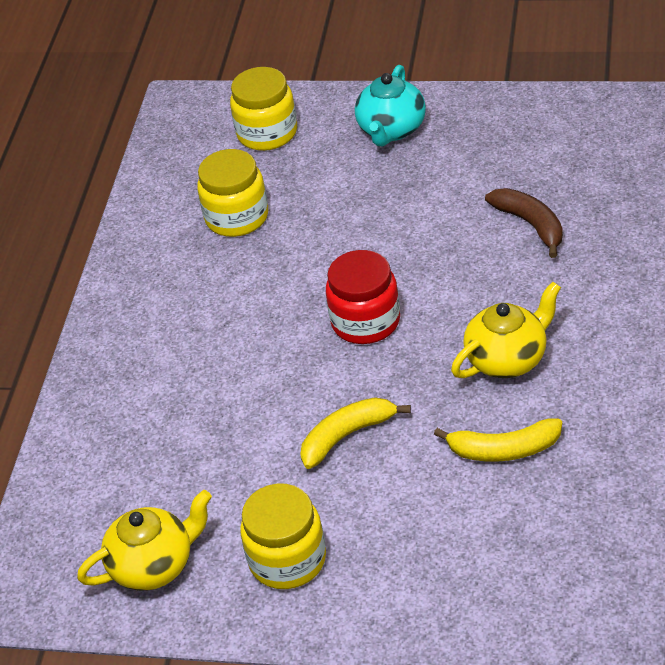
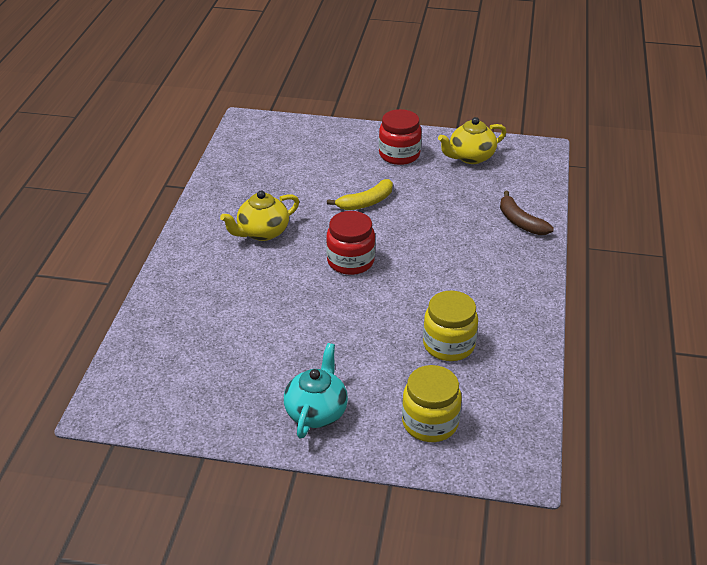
camera: 175 degrees right, 5 degrees down
(287, 560) = (399, 155): yellow jar -> red jar
(504, 450) = (276, 190): yellow banana -> none
(531, 225) = (222, 315): brown banana -> brown banana (520, 222)

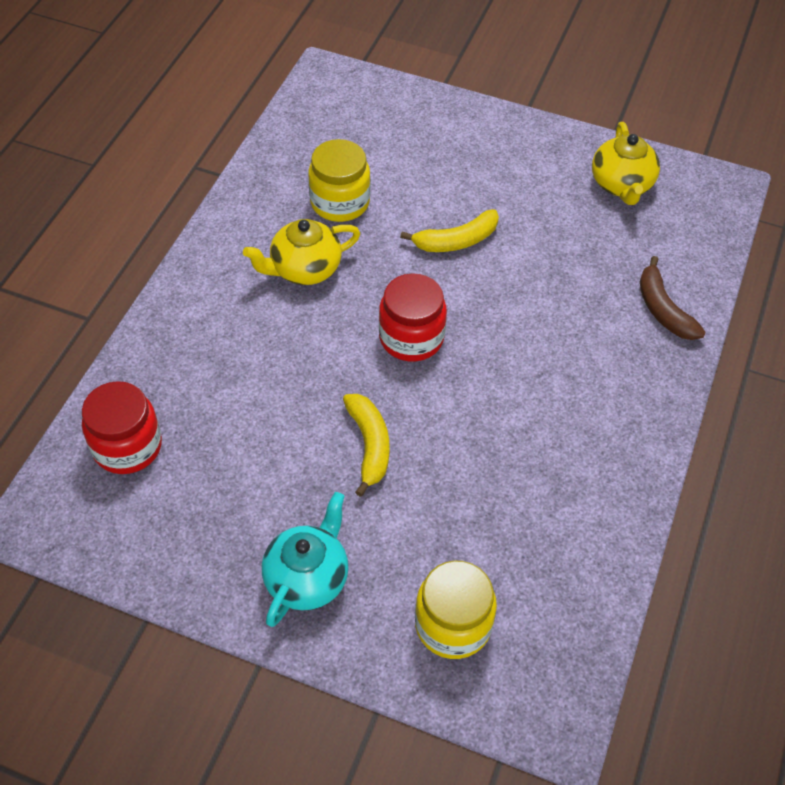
camera: 10 degrees right, 15 degrees up
(339, 327) = (369, 445): none -> yellow banana
(399, 155) = (522, 165): red jar -> red jar (127, 446)
(448, 345) = (510, 501): yellow jar -> yellow jar (340, 202)
(470, 157) = (621, 185): yellow teapot -> yellow teapot turned 75 degrees counterclockwise

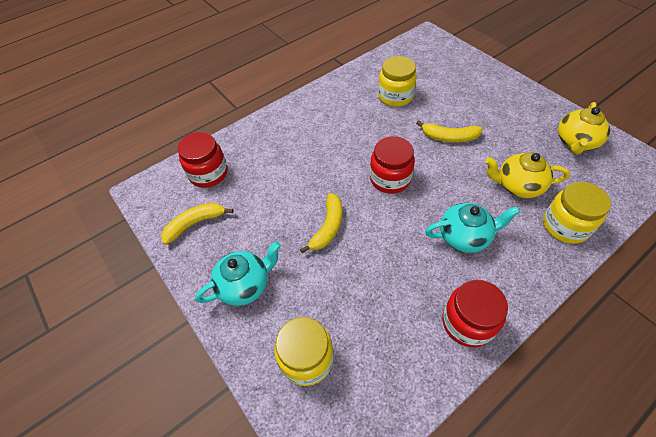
camera: 35 degrees right, 0 degrees up
(166, 531) = (195, 224): none -> yellow banana
(304, 269) = (354, 122): yellow teapot -> yellow teapot (518, 186)
(554, 377) = (464, 236): none -> turquoise teapot
(615, 484) = (467, 322): none -> red jar
(663, 309) = (565, 226): brown banana -> yellow jar

